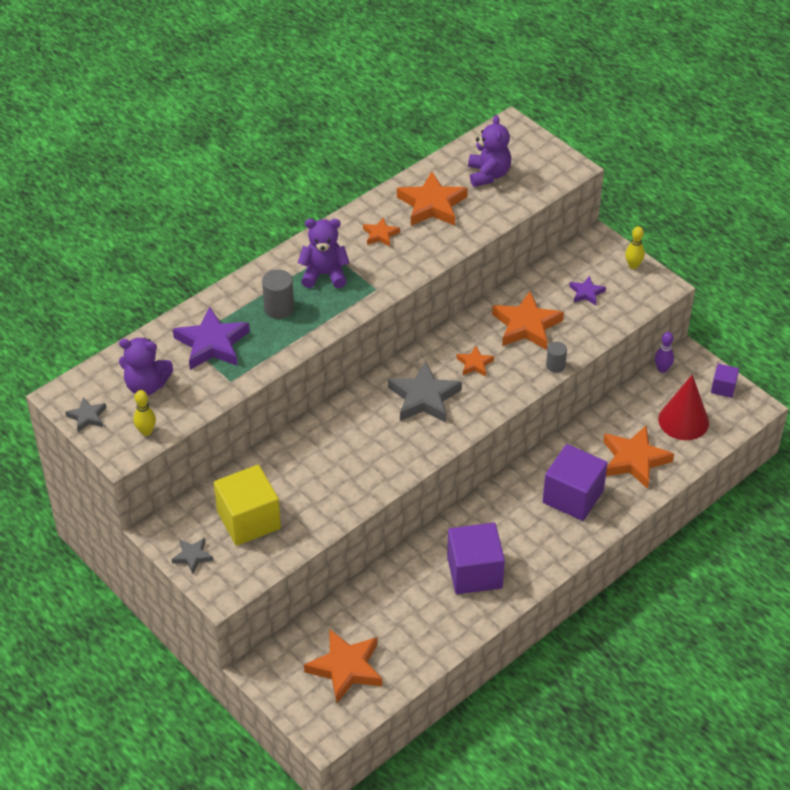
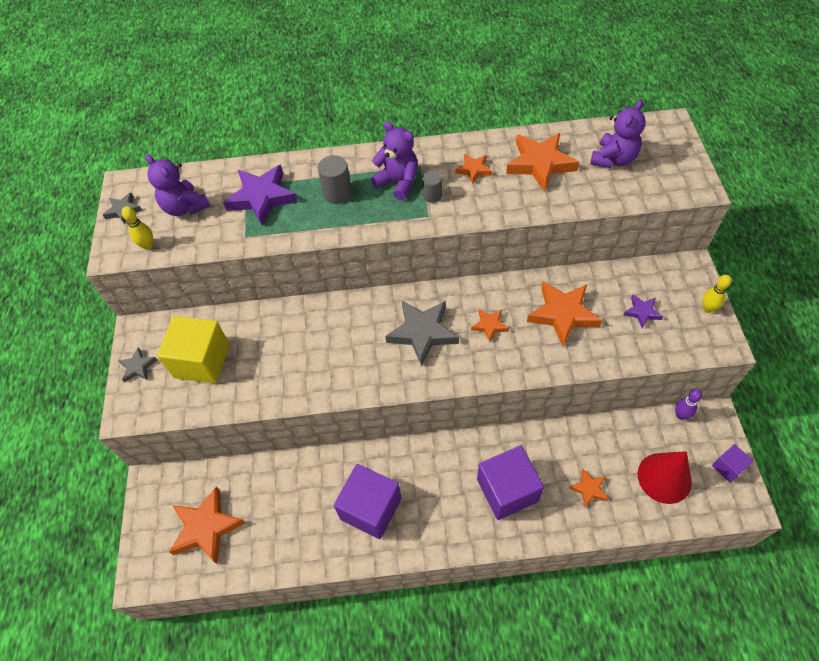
camera: 40 degrees right, 10 degrees up
(555, 366) = (559, 367): grey cylinder -> grey cylinder (432, 195)
(634, 460) = (589, 489): orange star -> orange star, size x0.52

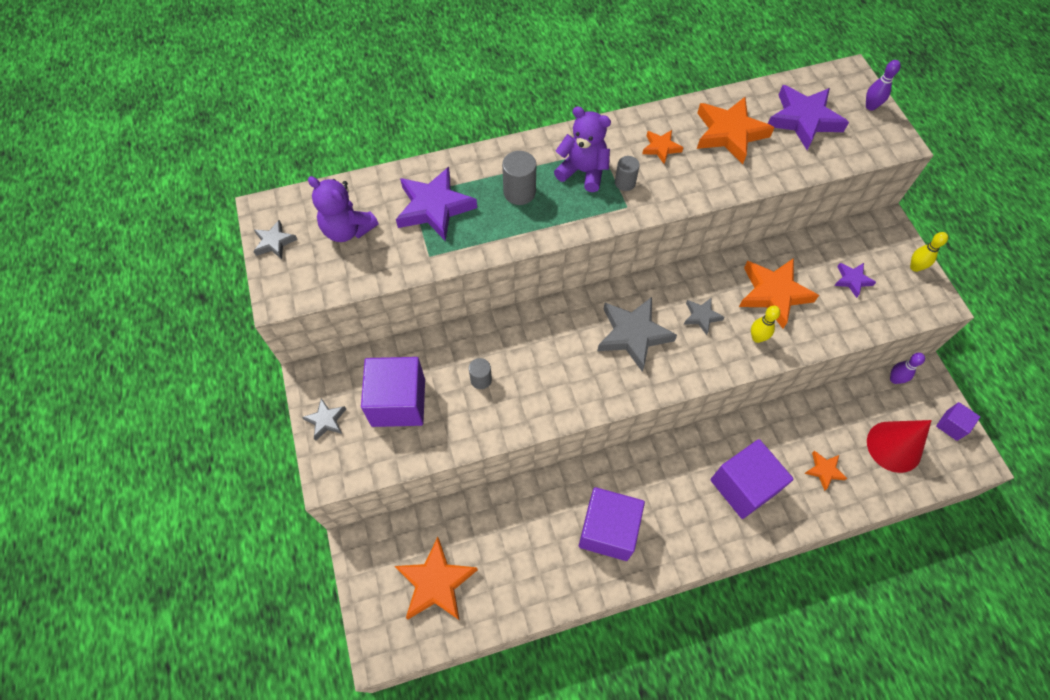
camera: 15 degrees left, 5 degrees up
(147, 245) = (318, 281): yellow bowling pin -> yellow bowling pin (757, 338)
(202, 361) = (398, 402): yellow cube -> purple cube
(277, 352) = (481, 379): none -> grey cylinder
(489, 325) = (701, 316): orange star -> grey star
(613, 159) = (804, 120): purple teddy bear -> purple star
(681, 154) = (870, 106): none -> purple bowling pin

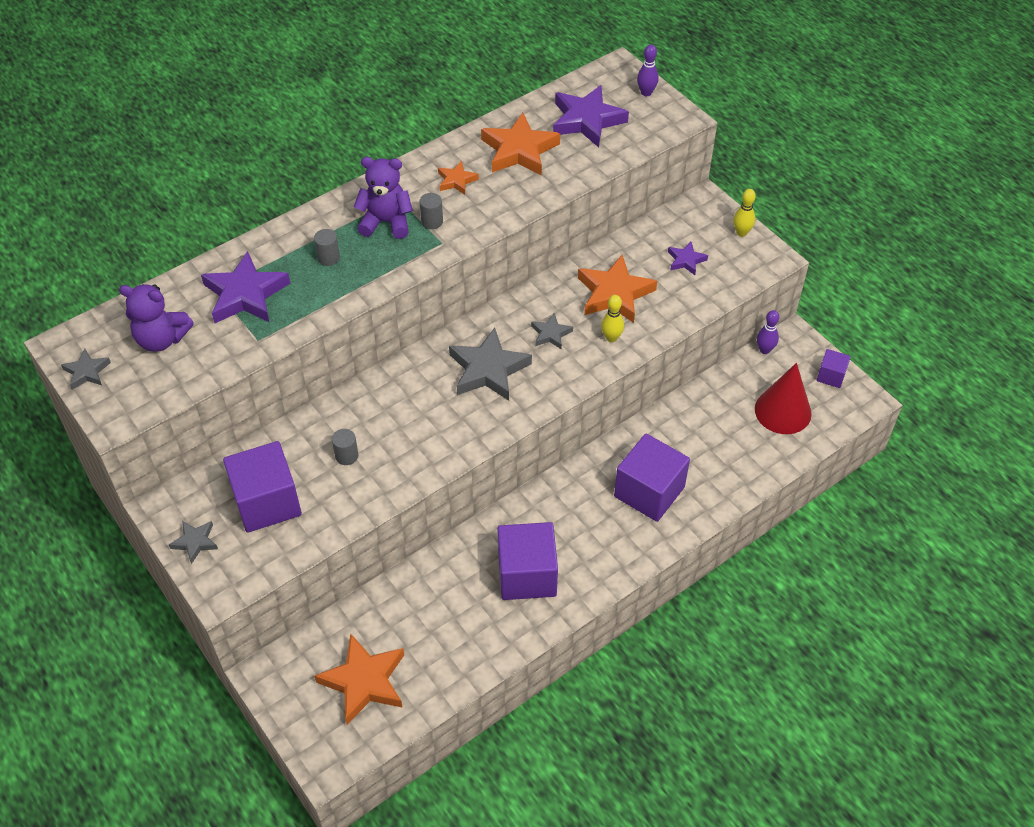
camera: 20 degrees left, 10 degrees down
(519, 192) = (328, 258): grey cylinder -> grey cylinder, size x0.66
(824, 470) = (723, 453): orange star -> none

